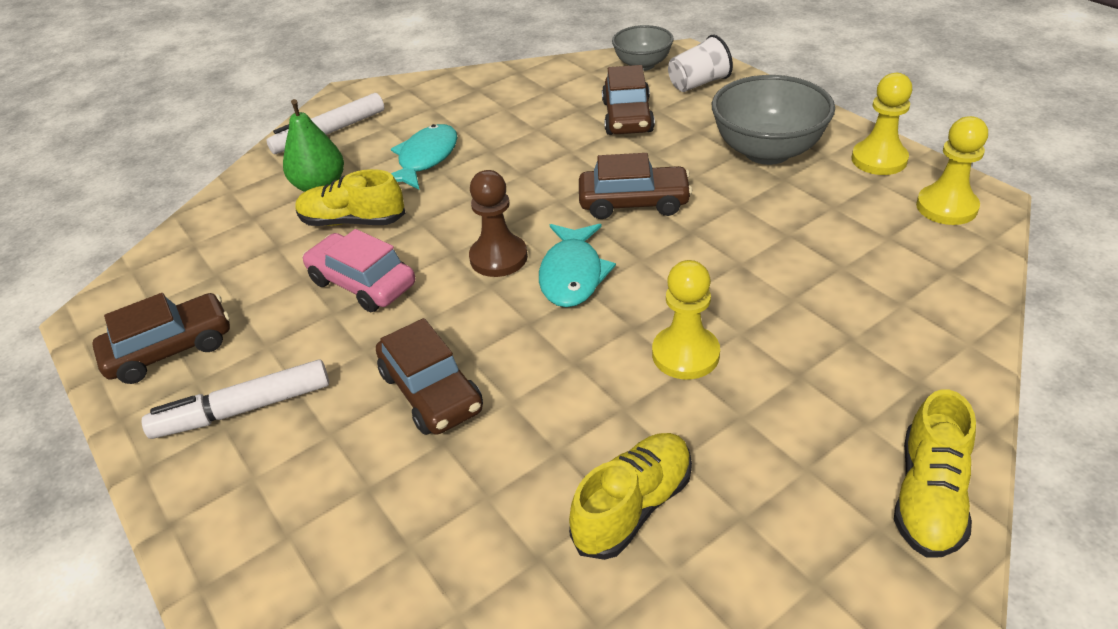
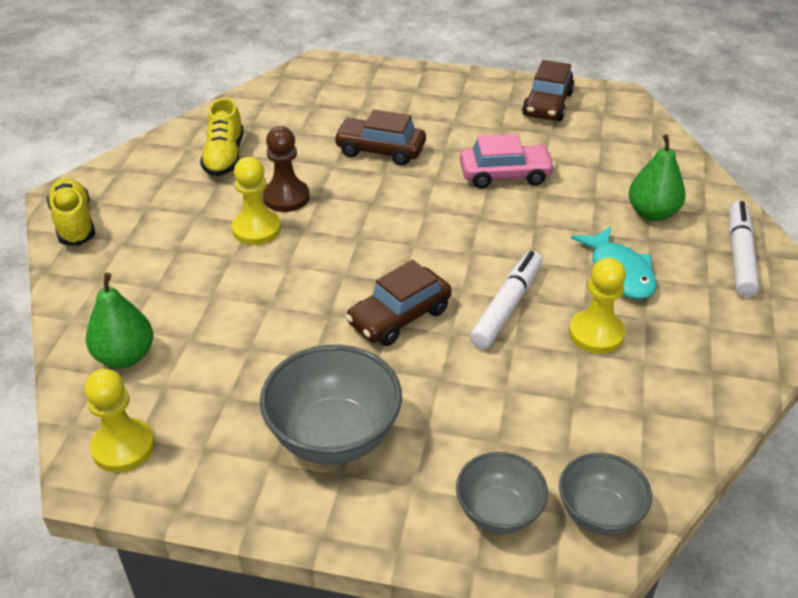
camera: 135 degrees right, 0 degrees up
(243, 409) = (463, 105): white marker -> white marker (507, 306)
(353, 221) = (581, 203): yellow shoe -> none
(498, 258) = (444, 228): brown pawn -> brown pawn (286, 197)
(572, 274) = (380, 241): turquoise fish -> none
(627, 117) = (515, 413): brown car -> none
(698, 83) = (498, 512): white cup -> grey bowl
(879, 159) = (214, 482): yellow pawn -> yellow pawn (596, 333)
(917, 277) = (125, 356): none -> green pear

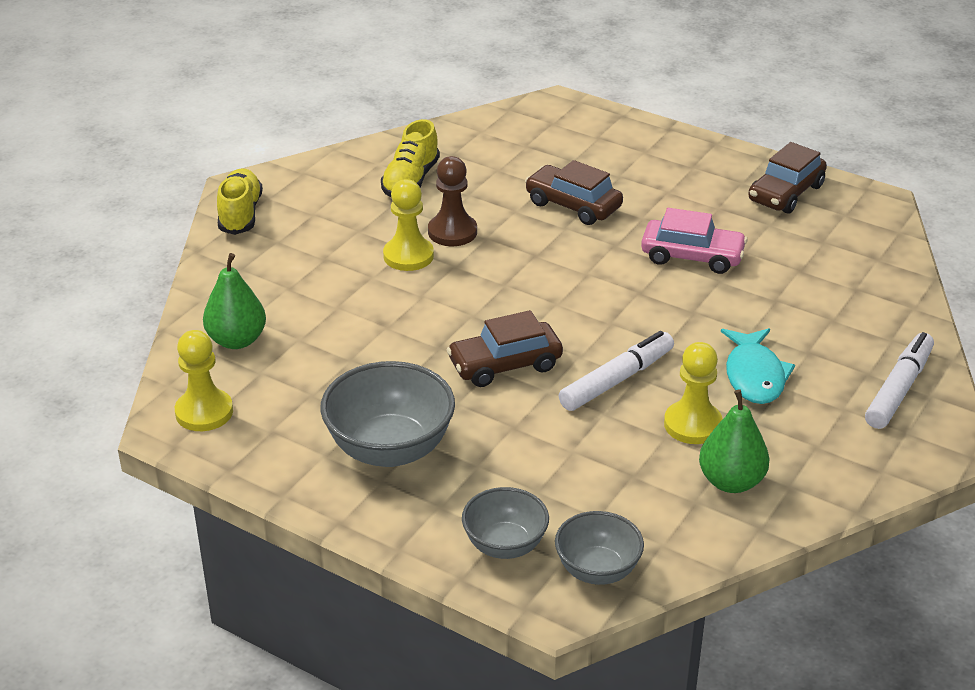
camera: 20 degrees right, 5 degrees down
(652, 213) = (830, 327): green pear -> green pear (731, 482)

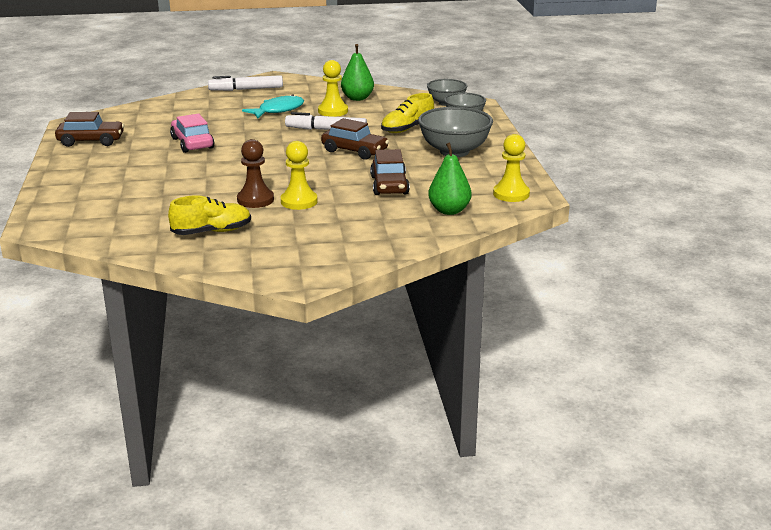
camera: 130 degrees left, 10 degrees down
(240, 214) = (334, 265): yellow shoe -> yellow shoe (407, 129)
(573, 205) = (177, 181): brown car -> brown car (389, 185)

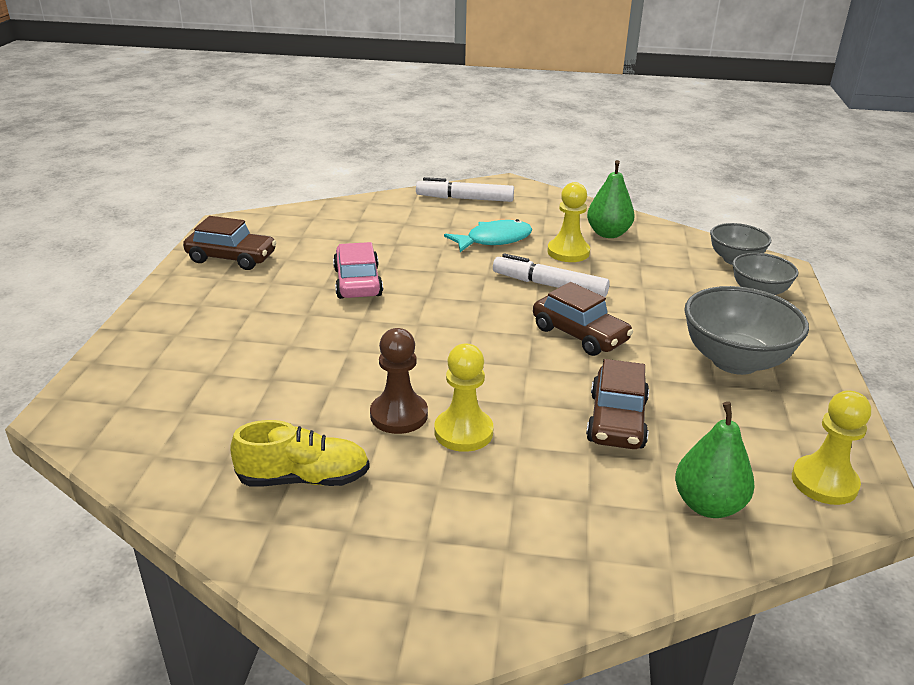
camera: 15 degrees right, 5 degrees up
(407, 129) = (668, 301): yellow shoe -> none

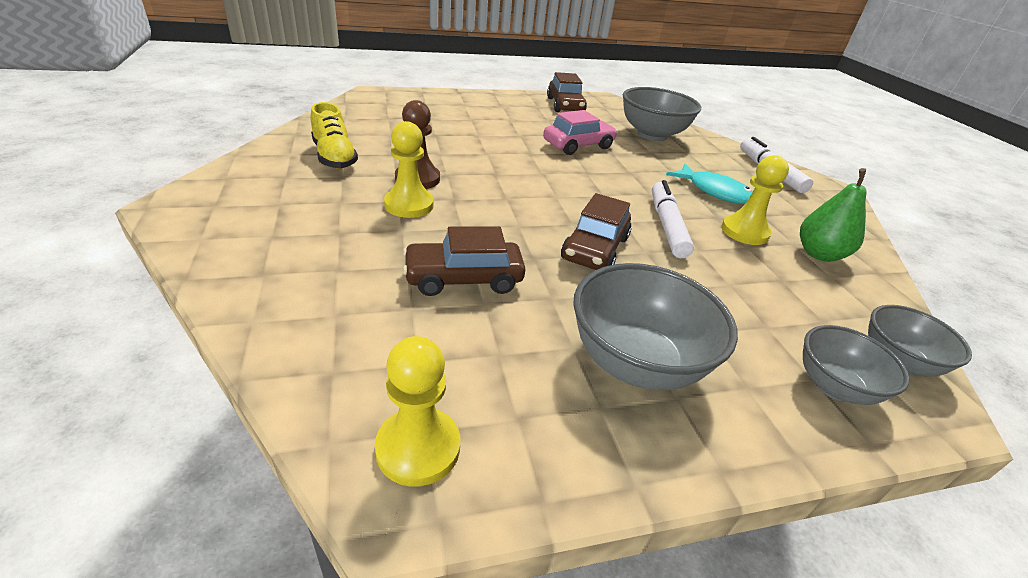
camera: 65 degrees right, 5 degrees up
(352, 229) = (652, 134): none -> grey bowl
(708, 505) = (349, 343): green pear -> none

